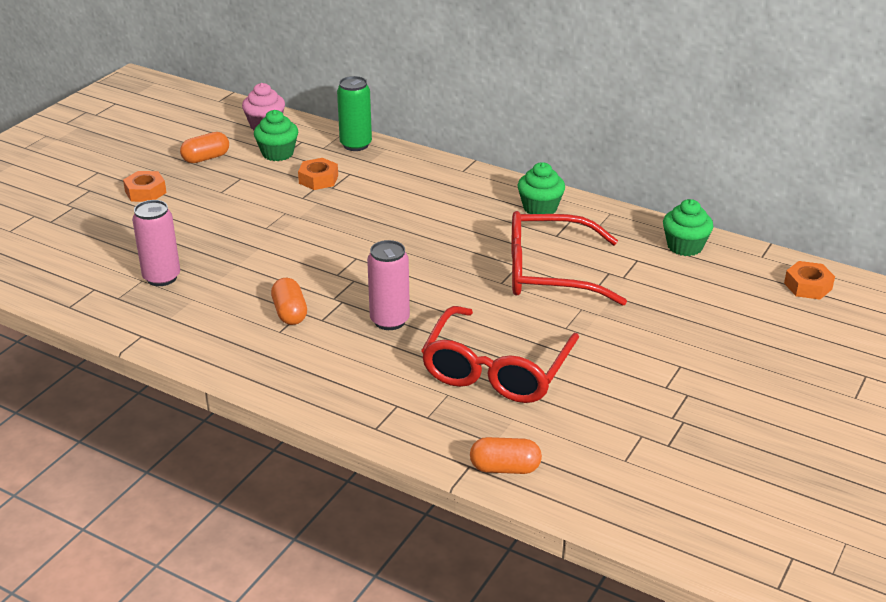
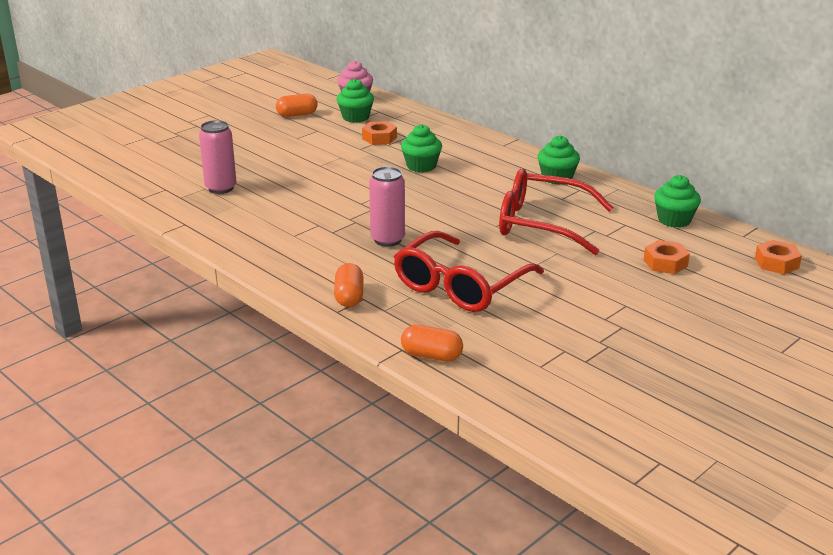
camera: 15 degrees right, 5 degrees down
(145, 192) = (238, 131): orange nut -> orange nut (665, 263)
(290, 313) = (309, 224): orange capsule -> orange capsule (349, 297)
(356, 145) = (422, 118): green can -> none
(383, 213) = (421, 166): none -> green cupcake

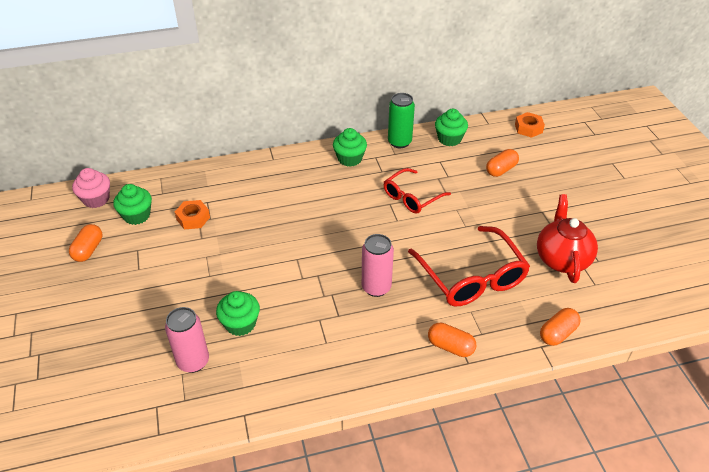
camera: 60 degrees left, 15 degrees up
(421, 166) = (268, 217): green cupcake -> green cupcake (240, 324)
(543, 224) = (412, 197): red glasses -> red glasses, size x0.62
(557, 335) = (562, 259): none -> red teapot
(624, 195) = (399, 142): none -> green can
(665, 263) = (501, 170): orange nut -> orange capsule

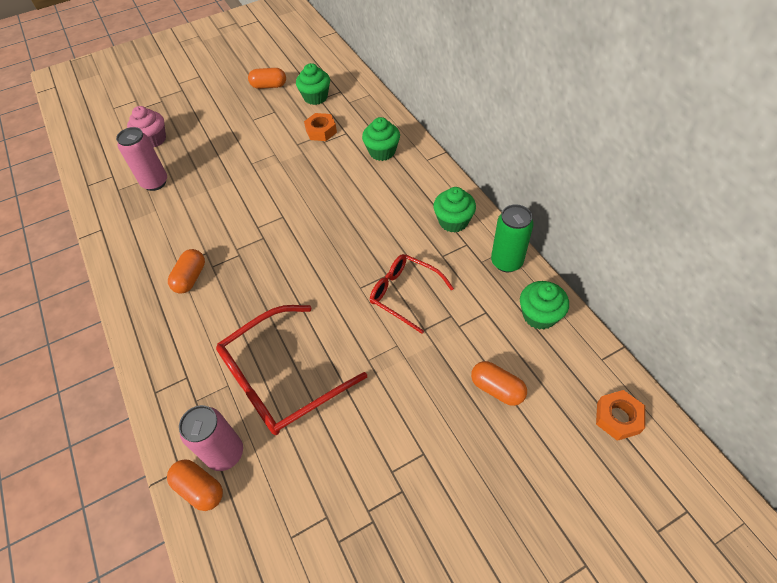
camera: 80 degrees right, 10 degrees up
(96, 199) = (329, 69): pink cupcake -> pink cupcake (153, 139)
(240, 324) = (196, 199): green cupcake -> green cupcake (382, 152)
(376, 287) = (252, 289): pink can -> pink can (225, 453)
(450, 346) = (176, 372): orange capsule -> orange capsule (190, 278)
(562, 259) = (331, 487): red teapot -> none

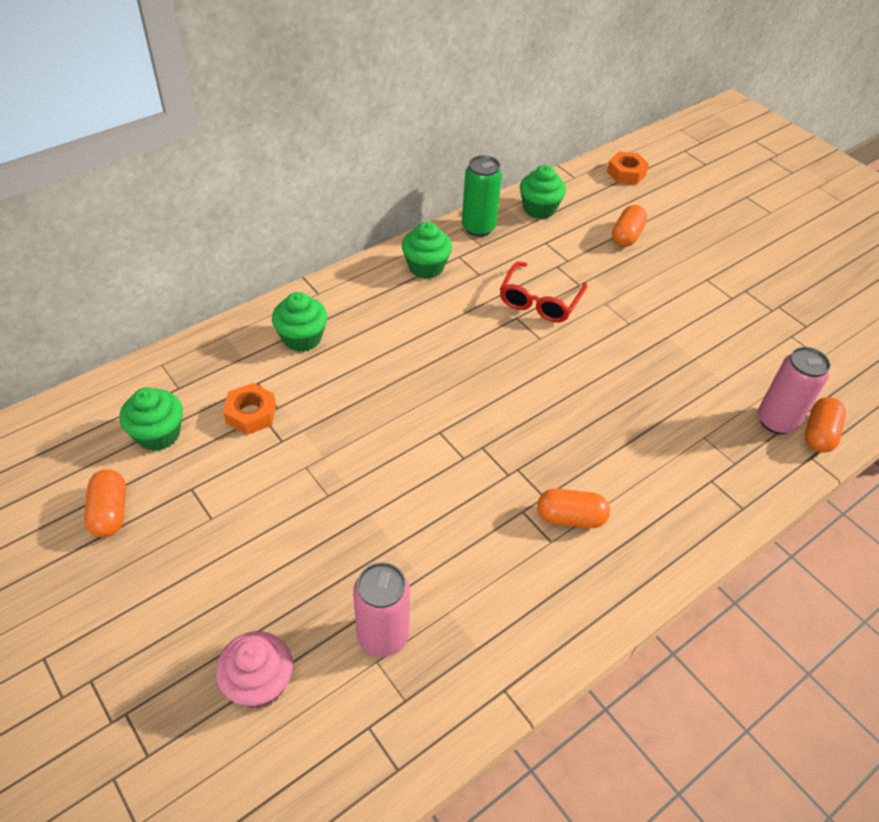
camera: 105 degrees left, 5 degrees down
(282, 378) = (677, 390): red glasses -> none

